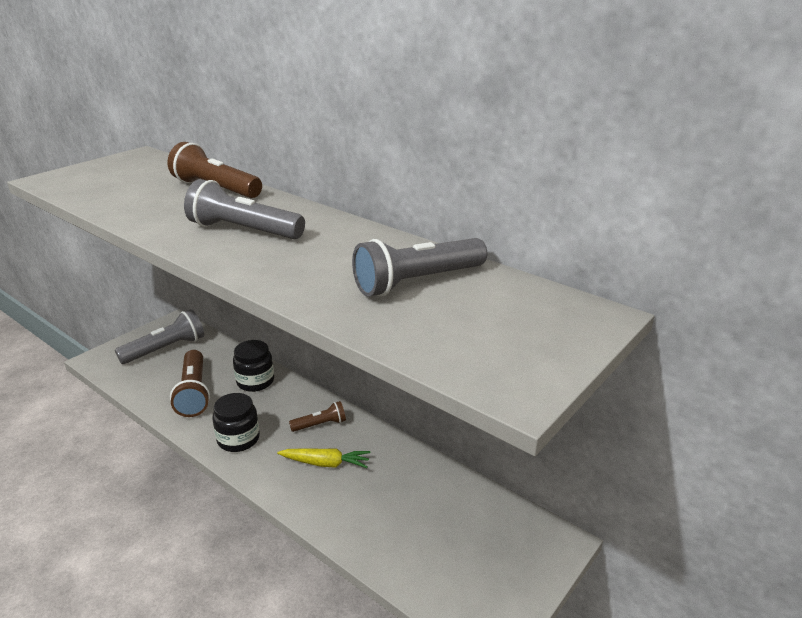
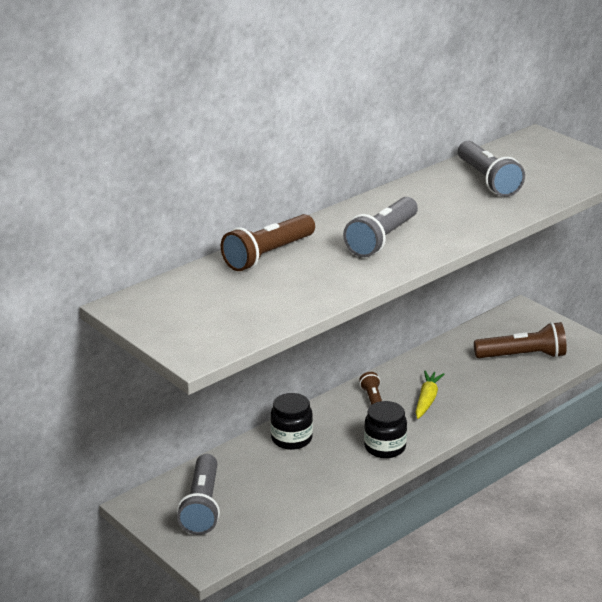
camera: 80 degrees left, 0 degrees up
(166, 349) = (202, 506): grey flashlight -> grey flashlight turned 150 degrees counterclockwise
(194, 393) = (301, 479): brown flashlight -> brown flashlight (523, 356)

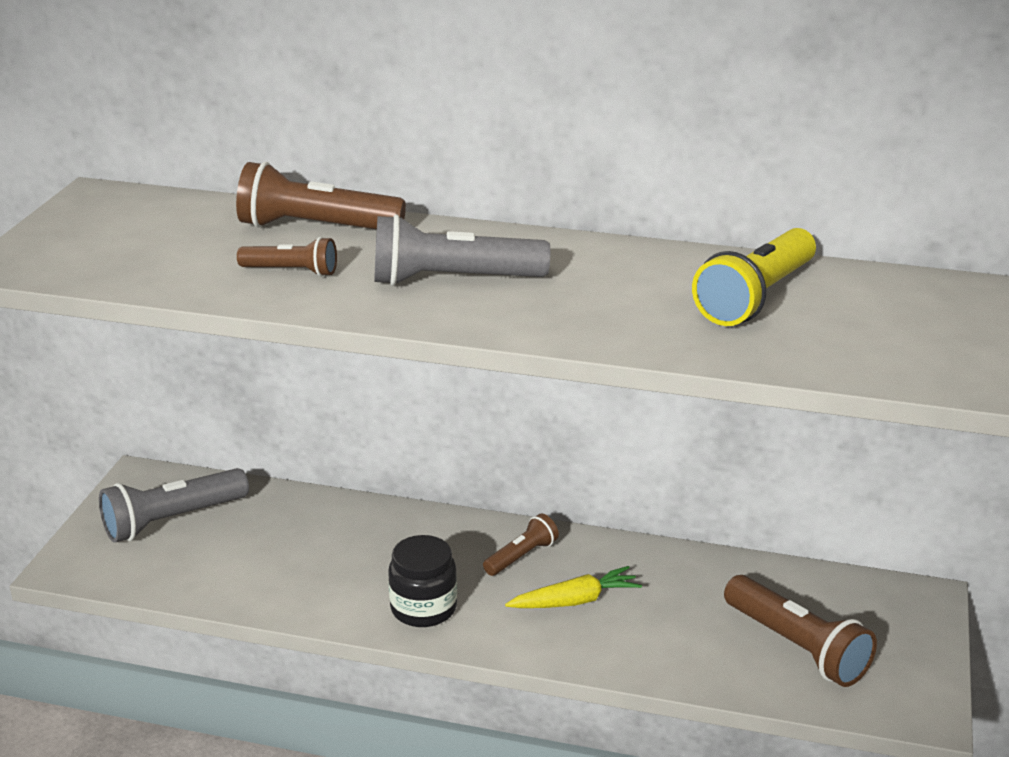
camera: 55 degrees right, 0 degrees up
(291, 439) = (369, 527): black jar -> none
(317, 276) = (292, 271): none -> brown flashlight
(488, 180) = (756, 297): grey flashlight -> yellow flashlight

